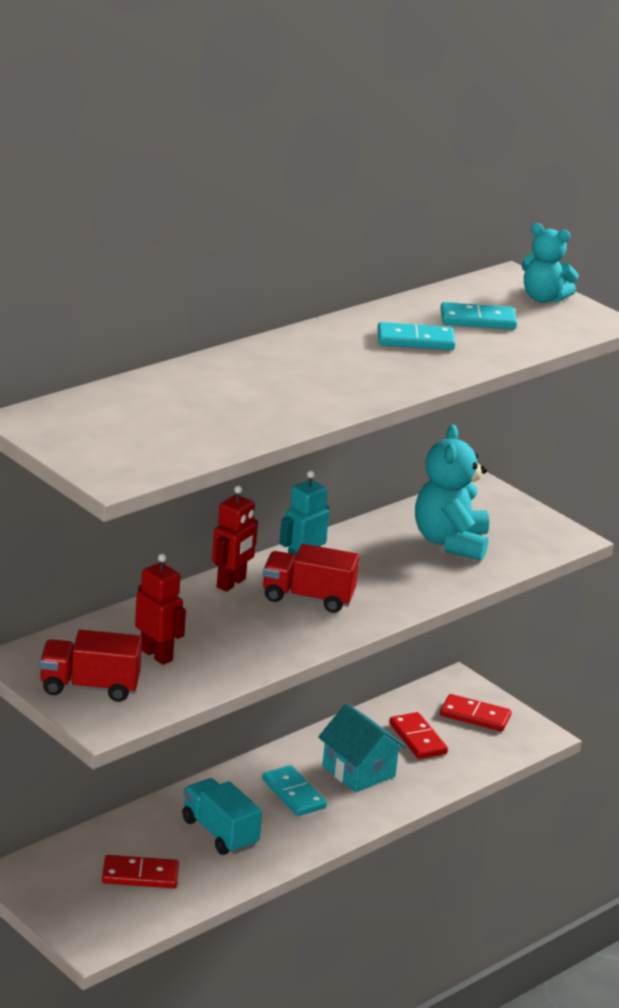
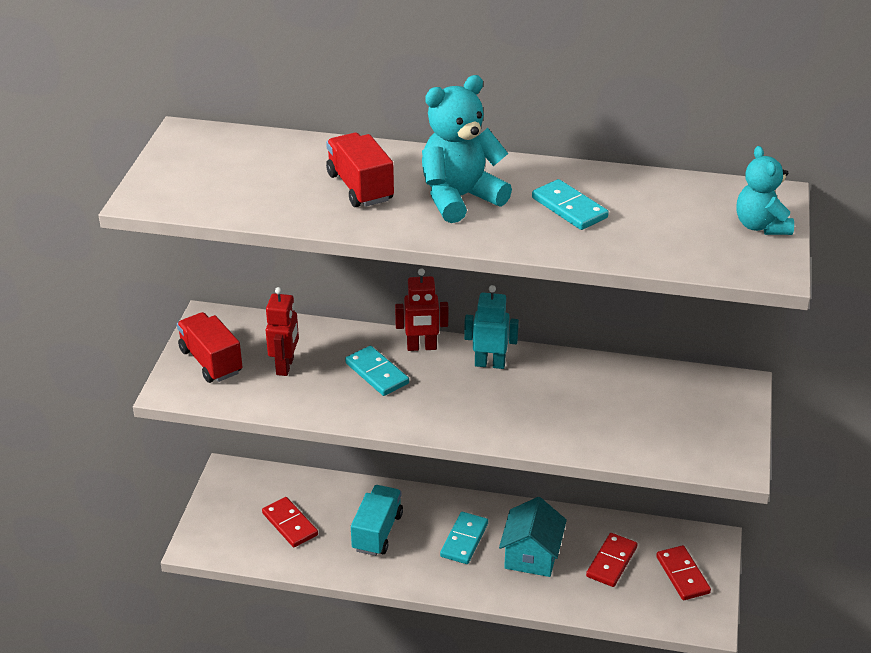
camera: 55 degrees right, 10 degrees up
(308, 598) = (450, 388): red truck -> red truck (360, 187)
(450, 542) = (631, 411): turquoise teddy bear -> turquoise teddy bear (459, 198)
(477, 320) = (659, 216): turquoise domino -> turquoise domino (377, 373)

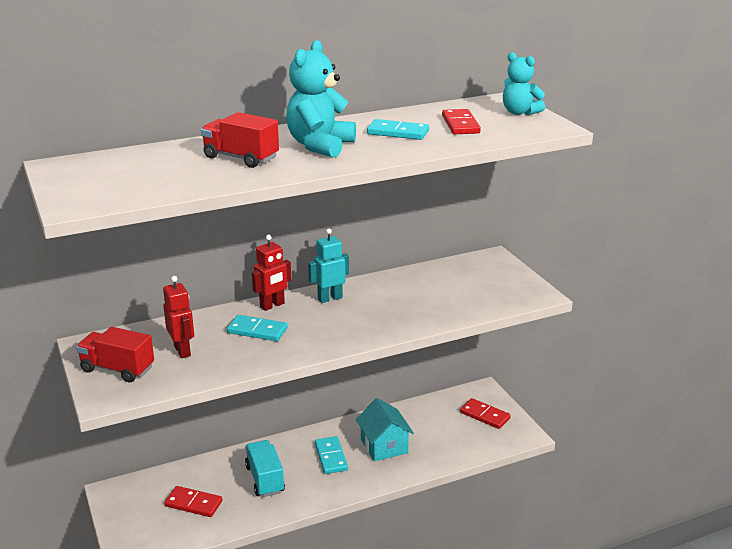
camera: 35 degrees left, 10 degrees down
(611, 562) = (436, 427): red domino -> red domino (460, 124)

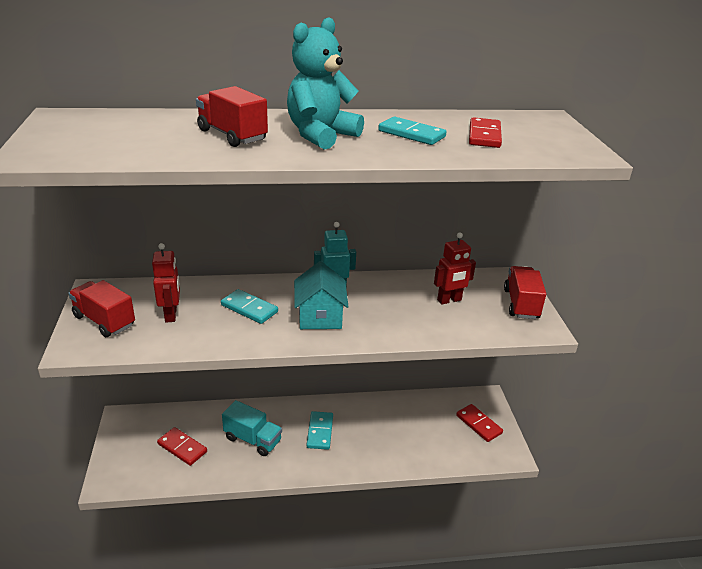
camera: 15 degrees right, 5 degrees up
(265, 479) = (253, 439): turquoise truck -> turquoise truck turned 120 degrees clockwise
(272, 305) = (277, 285): red robot -> red robot (449, 300)
(384, 446) = (372, 433): turquoise house -> turquoise house (320, 316)
(509, 279) = (521, 304): none -> red truck
(519, 112) = (558, 132): turquoise teddy bear -> none

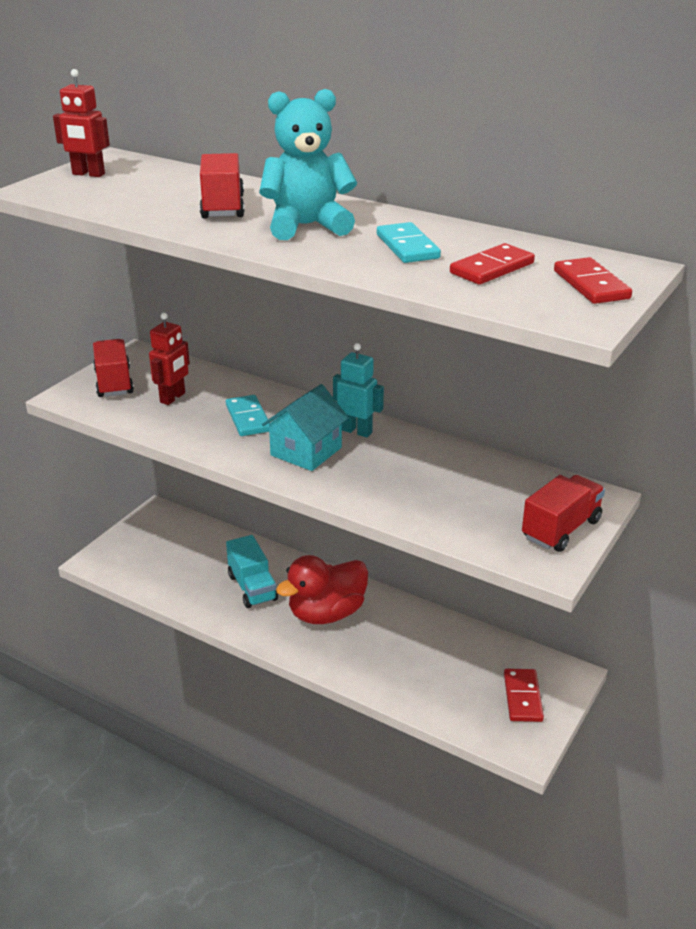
camera: 40 degrees right, 0 degrees up
(182, 448) = (181, 563): red domino -> red domino (591, 285)
(320, 432) = (326, 613): turquoise domino -> red duck
(449, 300) = (473, 490): red robot -> red robot (88, 174)

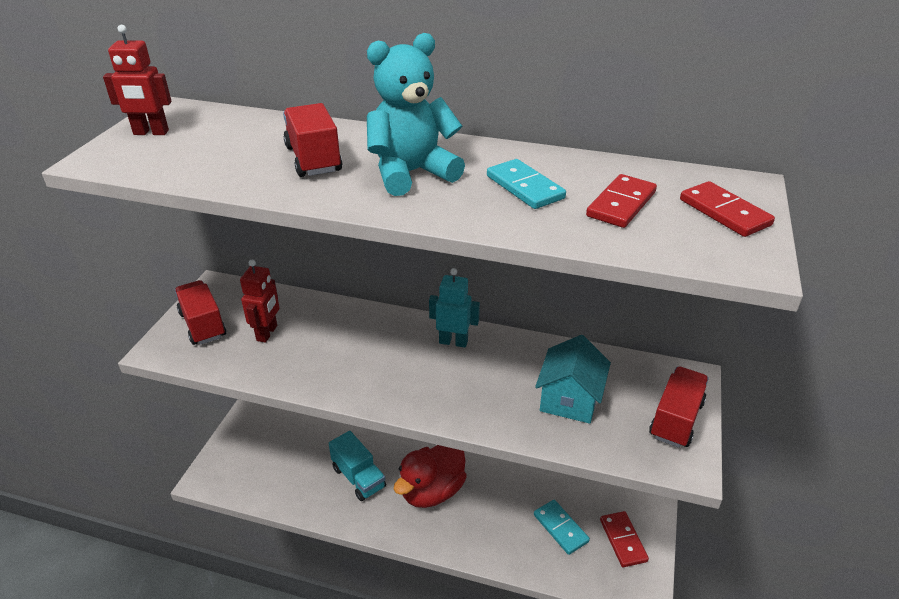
camera: 15 degrees left, 5 degrees up
(248, 418) = (347, 345): turquoise domino -> turquoise domino (560, 528)
(306, 451) = (416, 374): turquoise house -> turquoise house (569, 399)

